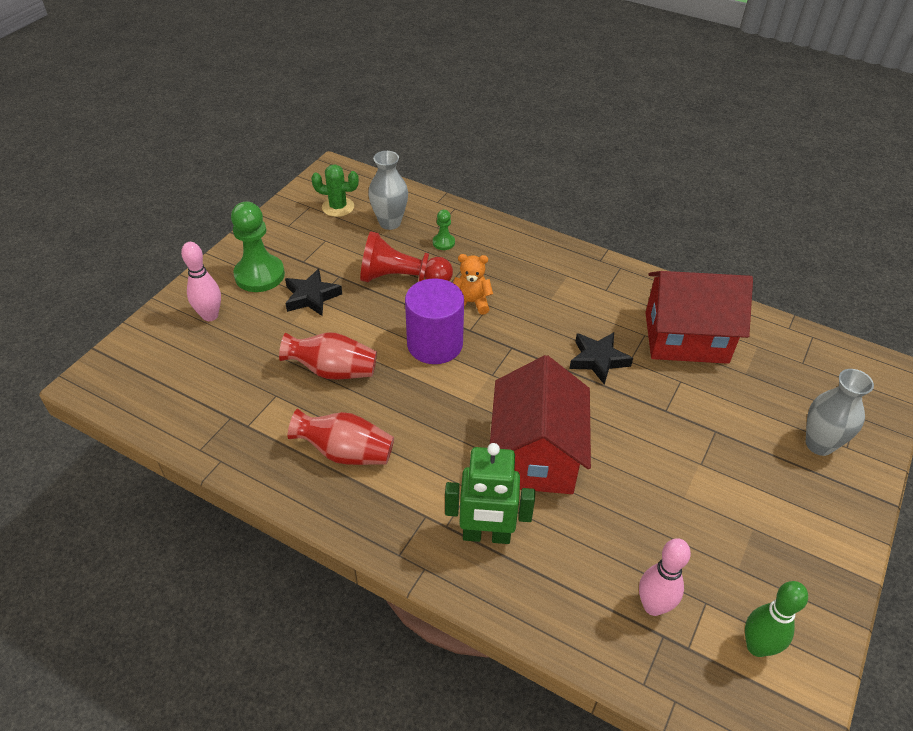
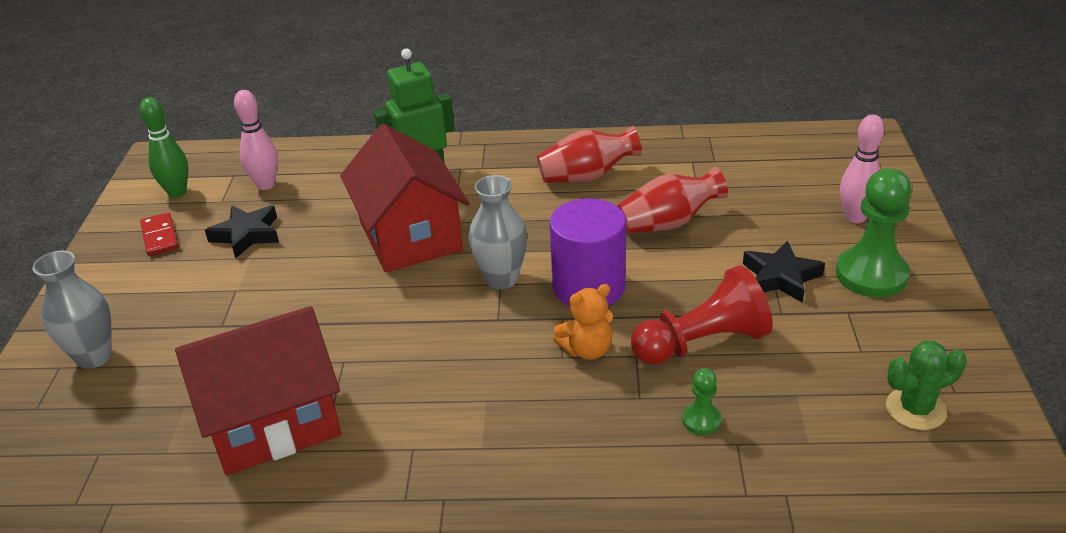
camera: 155 degrees right, 10 degrees down
(390, 223) = (811, 418): grey vase -> grey vase (501, 279)
(598, 360) = (384, 346): black star -> black star (247, 235)
(773, 572) = (160, 236): none -> red domino

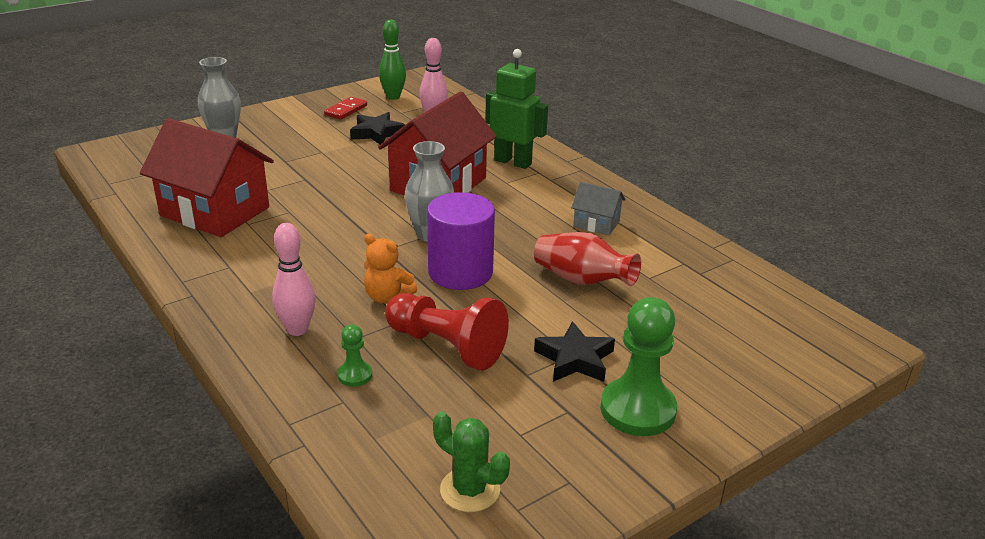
camera: 50 degrees right, 5 degrees down
(587, 176) = (596, 224): red vase -> grey house
(855, 217) = (715, 375): pink bowling pin -> pink bowling pin (297, 329)

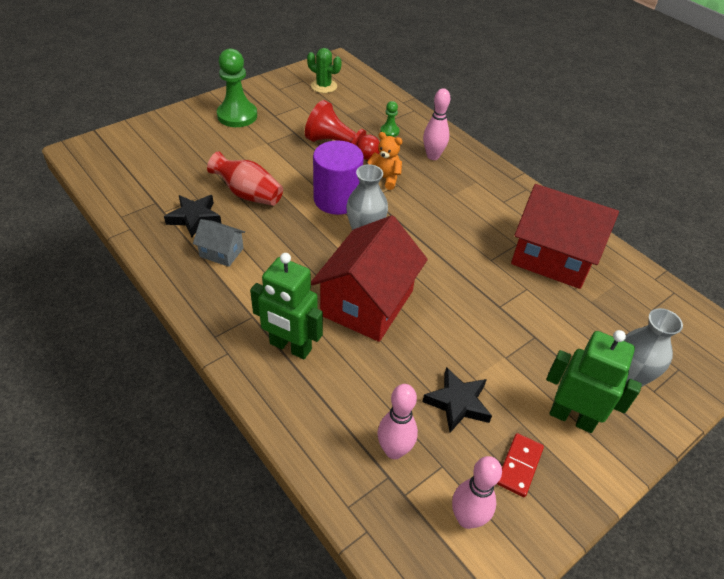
camera: 175 degrees right, 15 degrees up
(289, 125) = (572, 417): none -> green robot
(393, 97) = (467, 518): green bowling pin -> pink bowling pin
(575, 359) = (265, 140): black star -> black star (194, 218)

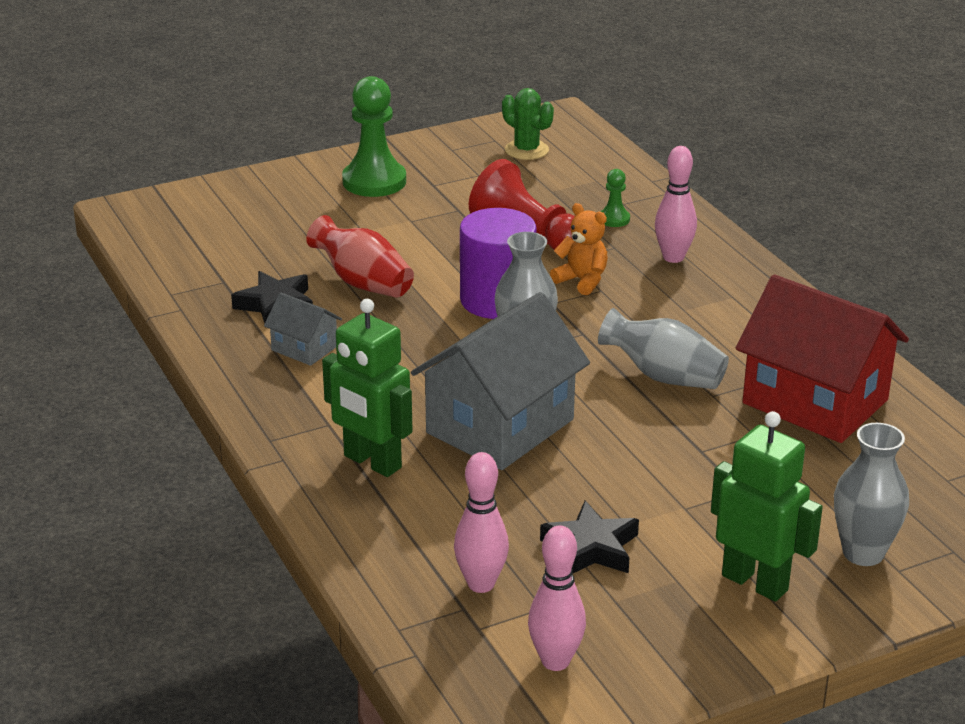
camera: 15 degrees right, 15 degrees down
(367, 303) = (500, 426): red house -> grey house
(457, 248) = (664, 376): none -> grey vase
(519, 466) = (652, 621): red domino -> none

